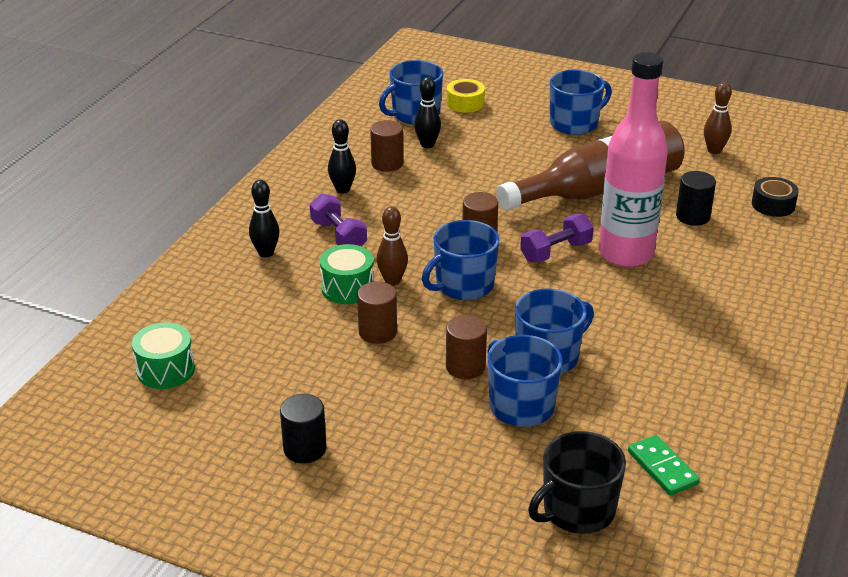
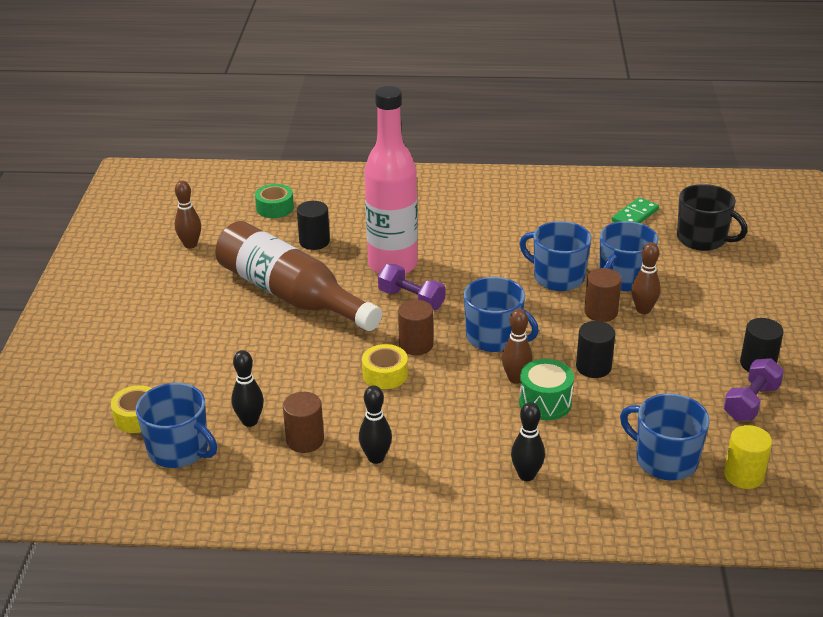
camera: 110 degrees left, 0 degrees up
(166, 370) = (743, 475): green drum -> yellow cylinder
(338, 236) = (465, 434): purple dumbbell -> purple dumbbell (751, 403)
(377, 332) = (593, 367): brown cylinder -> black cylinder
(446, 214) = (385, 374): none -> yellow tape
(452, 399) = (643, 310): none -> brown bowling pin
(575, 123) = (163, 331): blue mug -> blue mug (665, 460)
(773, 205) = (275, 208): black tape -> green tape

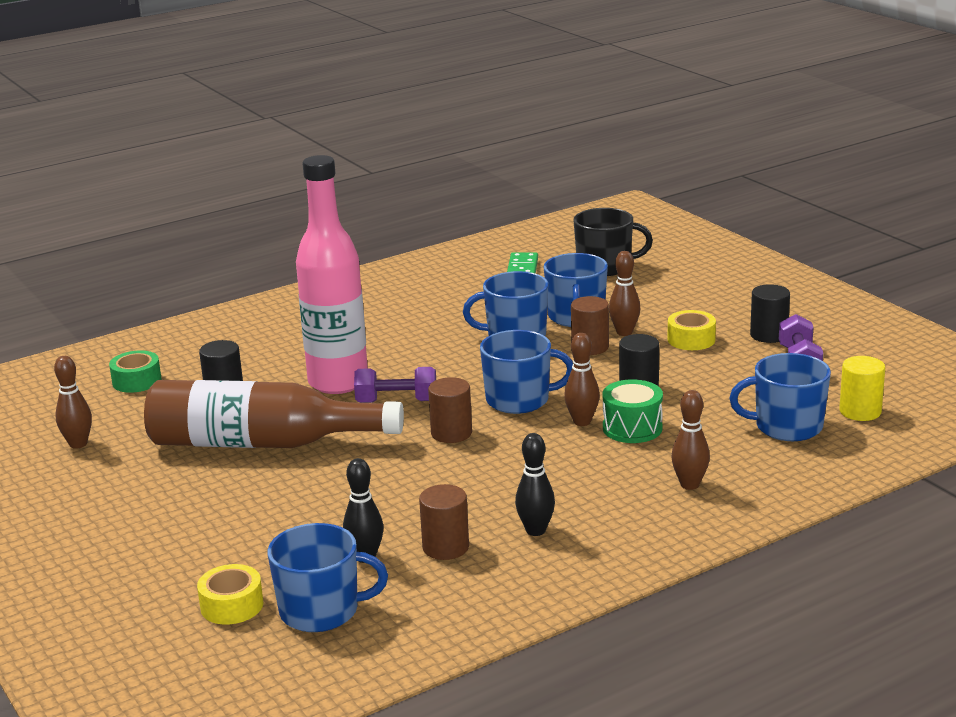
camera: 35 degrees left, 10 degrees down
(385, 374) = (453, 466): yellow tape -> yellow tape (691, 339)
(526, 475) = (689, 485): black bowling pin -> brown bowling pin

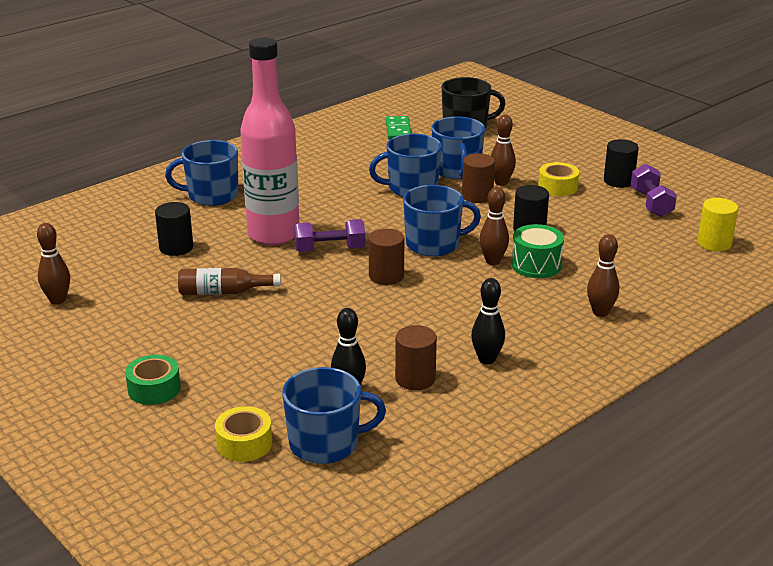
camera: 10 degrees left, 5 degrees up
(137, 381) = (94, 240): green tape -> green tape (154, 389)
(261, 443) = (223, 292): brown bottle -> brown bottle, size x0.46
(787, 427) = (661, 259): blue mug -> blue mug (211, 195)

